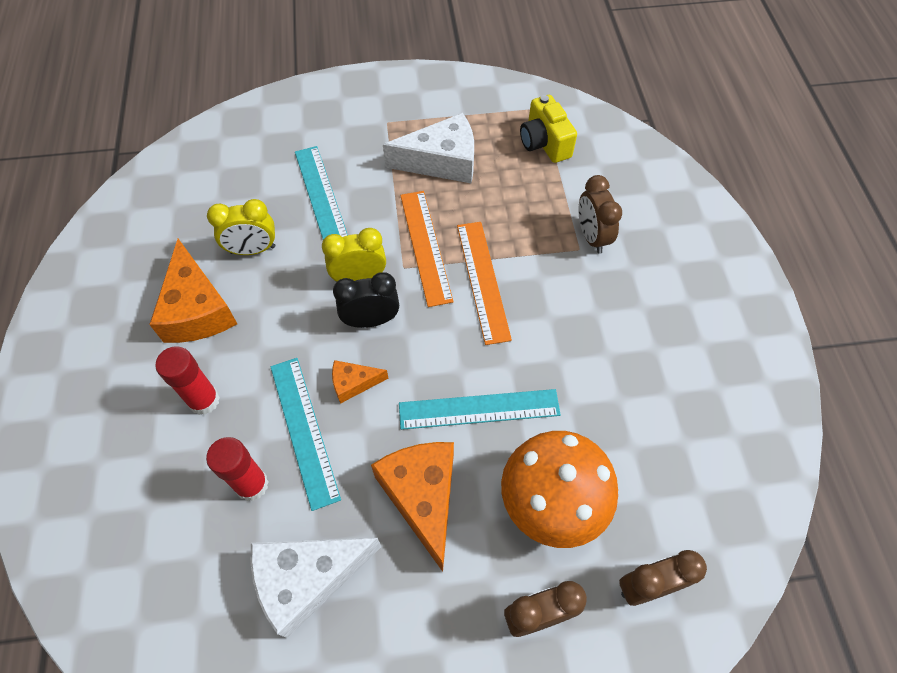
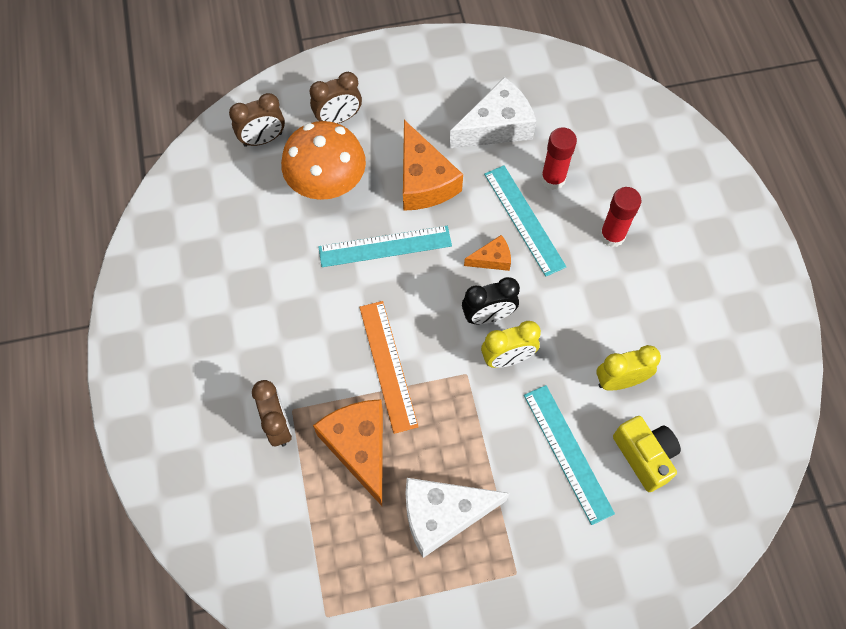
camera: 175 degrees right, 5 degrees up
(197, 309) = (649, 314): orange cheese -> orange cheese (359, 447)
(425, 246) = (448, 399): orange ruler -> none
(544, 143) = (324, 555): yellow camera -> yellow camera (644, 456)

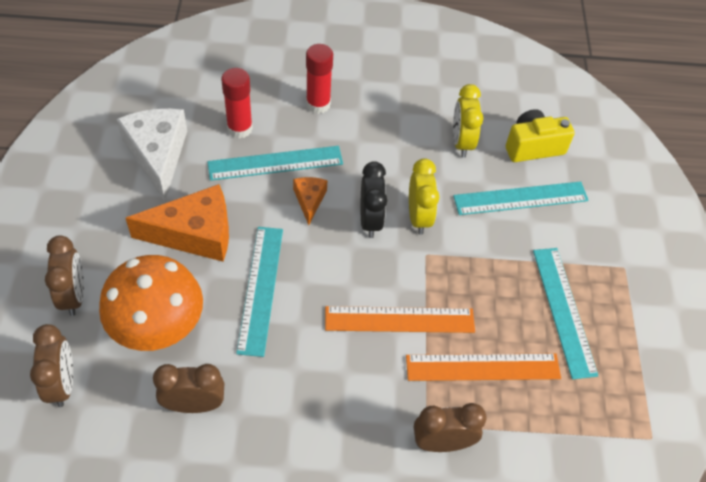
camera: 80 degrees left, 10 degrees down
(267, 231) = (194, 404): none -> brown clock
(359, 447) = (483, 367): orange cheese -> orange ruler
(443, 515) = (563, 311): white cheese -> turquoise ruler

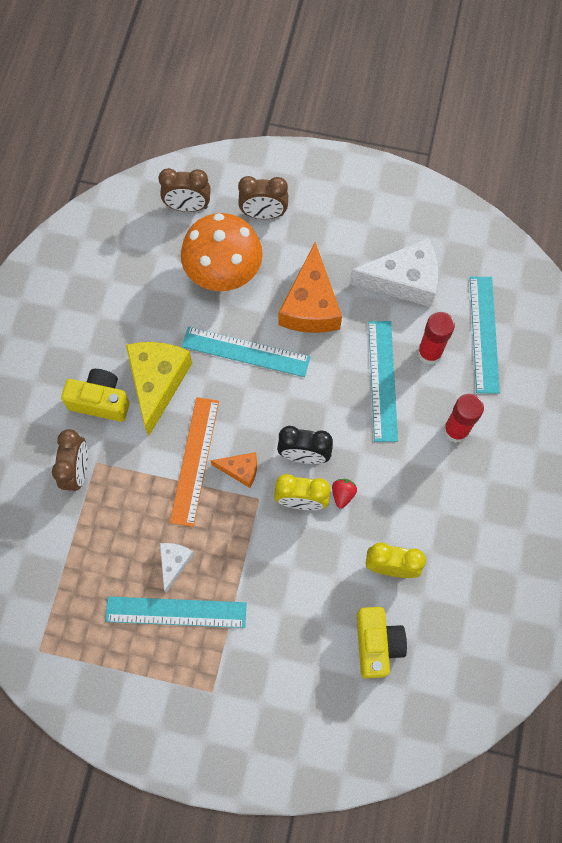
camera: 105 degrees right, 15 degrees up
(194, 404) = (151, 293): brown clock -> none
(309, 200) = (334, 404): orange cheese -> orange cheese (240, 470)
(314, 375) = (157, 382): none -> yellow cheese
(349, 436) = (100, 401): none -> yellow camera
(403, 184) = (343, 494): none -> red strawberry
(483, 367) = (135, 521): orange ruler -> none
(515, 321) = (174, 563): none -> white cheese
(520, 198) = (310, 609): turquoise ruler -> turquoise ruler (484, 334)

